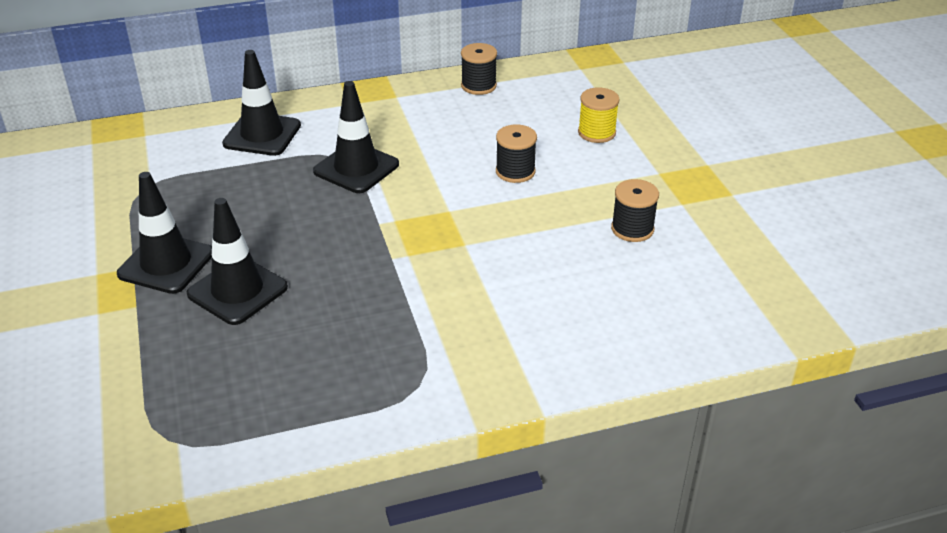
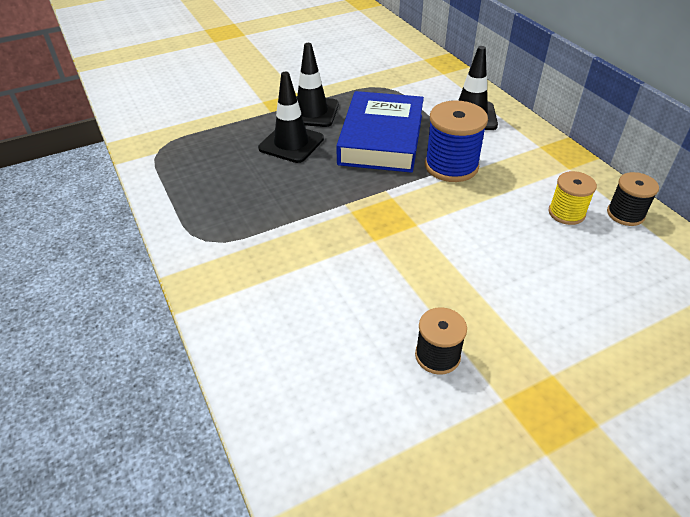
camera: 80 degrees right, 5 degrees up
(272, 210) = (381, 139): none -> blue book
(356, 168) = (451, 166): black traffic cone -> blue spool
(515, 171) = (494, 257): black spool -> none
(596, 133) = (599, 312): yellow spool -> yellow spool (566, 213)

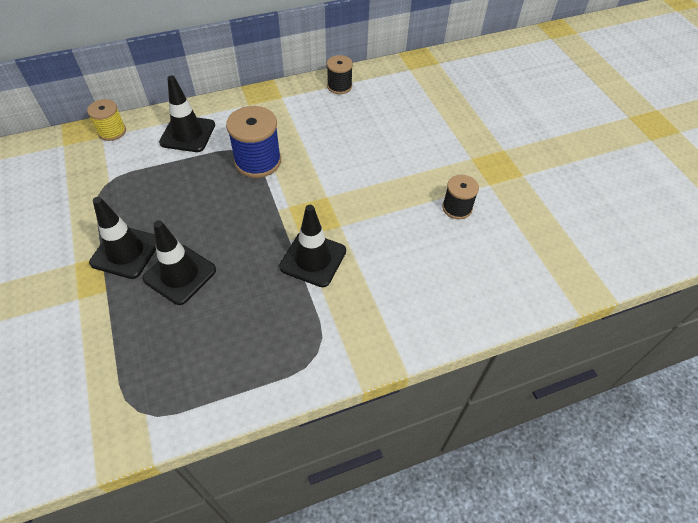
camera: 85 degrees left, 10 degrees up
(321, 223) = (313, 259): none -> black traffic cone
(381, 139) = (200, 201): blue book -> none
(566, 213) = (332, 113): yellow spool -> yellow spool (112, 131)

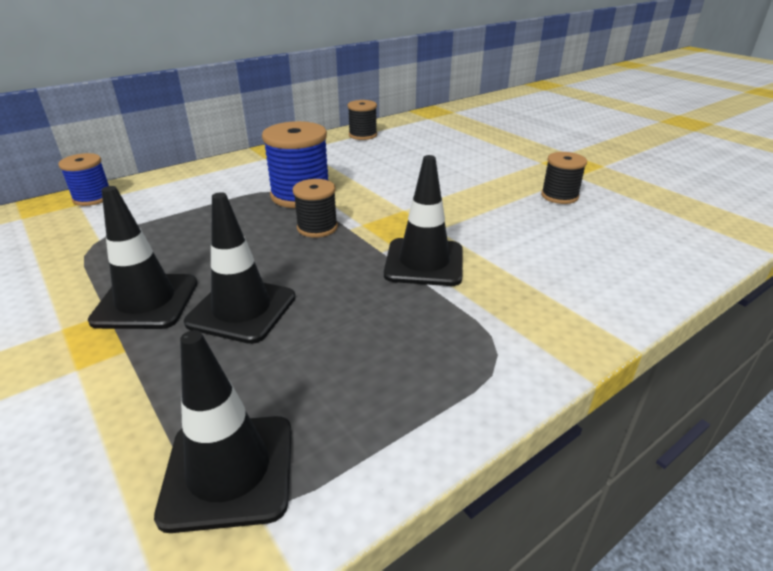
camera: 15 degrees left, 20 degrees down
(112, 131) = (93, 198): yellow spool -> blue spool
(187, 134) = (198, 187): black traffic cone -> black traffic cone (229, 471)
(255, 203) = (317, 228): none -> black spool

